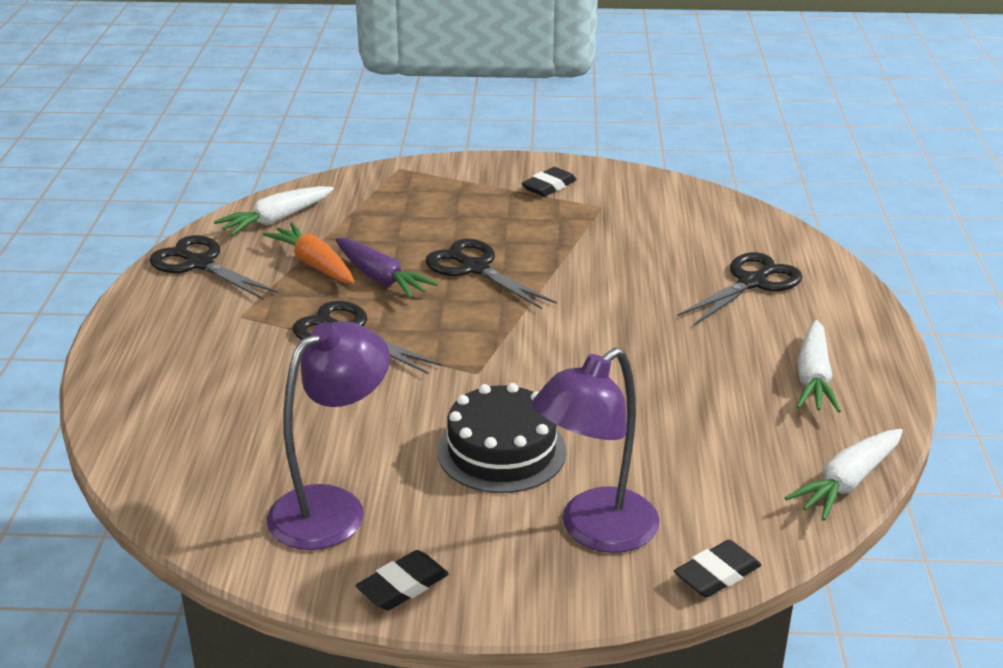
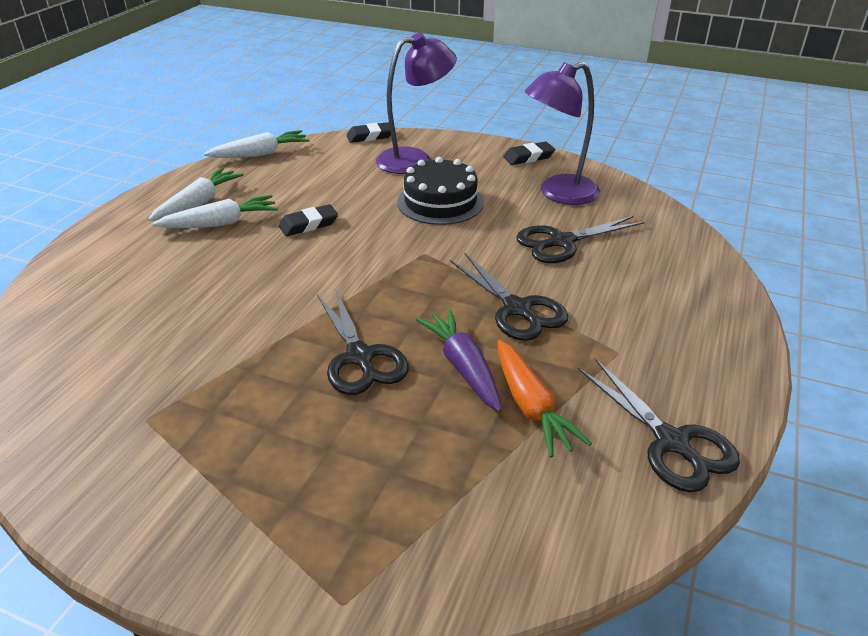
camera: 160 degrees left, 5 degrees up
(276, 220) = (568, 510): white carrot -> white carrot (221, 223)
(549, 186) = (166, 480): black eraser -> black eraser (308, 224)
(752, 282) = (131, 281): black scissors -> black scissors (562, 242)

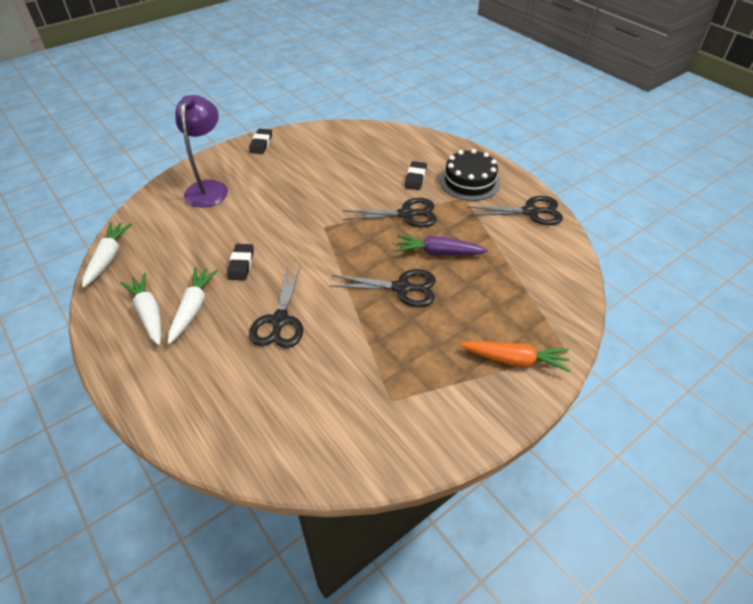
camera: 60 degrees left, 10 degrees up
(370, 136) = (151, 195): black eraser -> black eraser (415, 178)
(440, 202) = (274, 198): black cake -> black cake (469, 182)
(530, 406) = (482, 242): orange carrot -> orange carrot (514, 360)
(558, 193) = (313, 152): purple lamp -> none
(562, 242) = (362, 173): black scissors -> black scissors (280, 320)

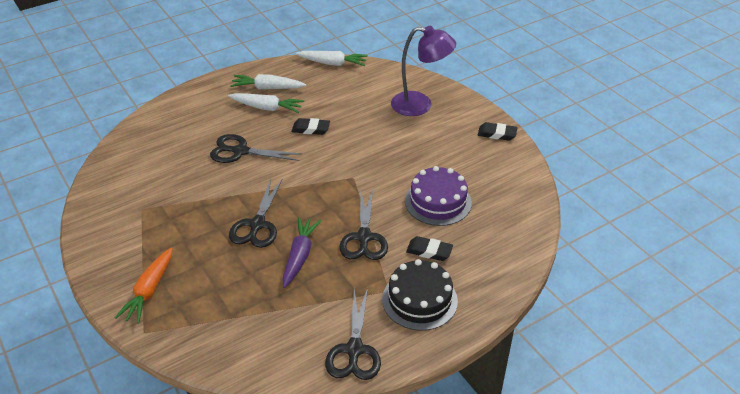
camera: 95 degrees right, 5 degrees down
(148, 313) = (267, 88): white carrot -> white carrot turned 150 degrees counterclockwise
(354, 175) = (438, 202): none -> purple cake

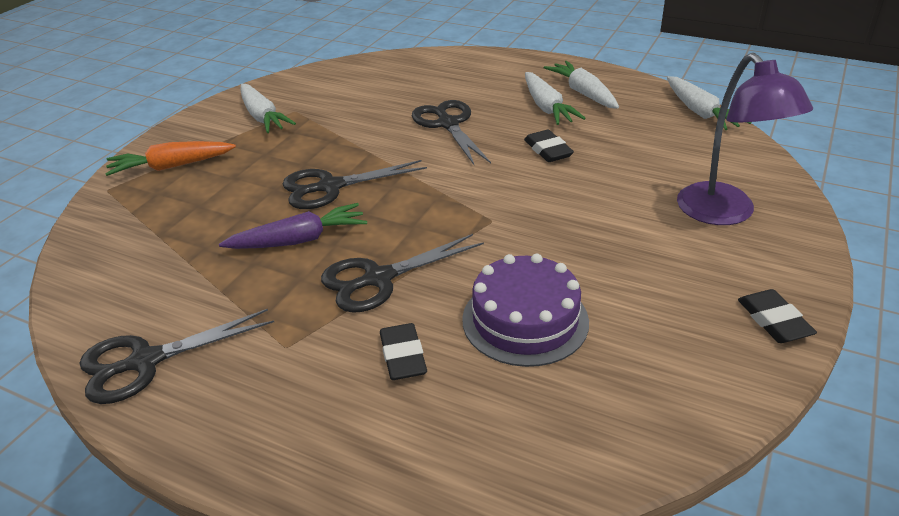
camera: 60 degrees right, 5 degrees down
(131, 226) = (262, 117): none -> white carrot
(419, 300) = (286, 389): black cake -> none

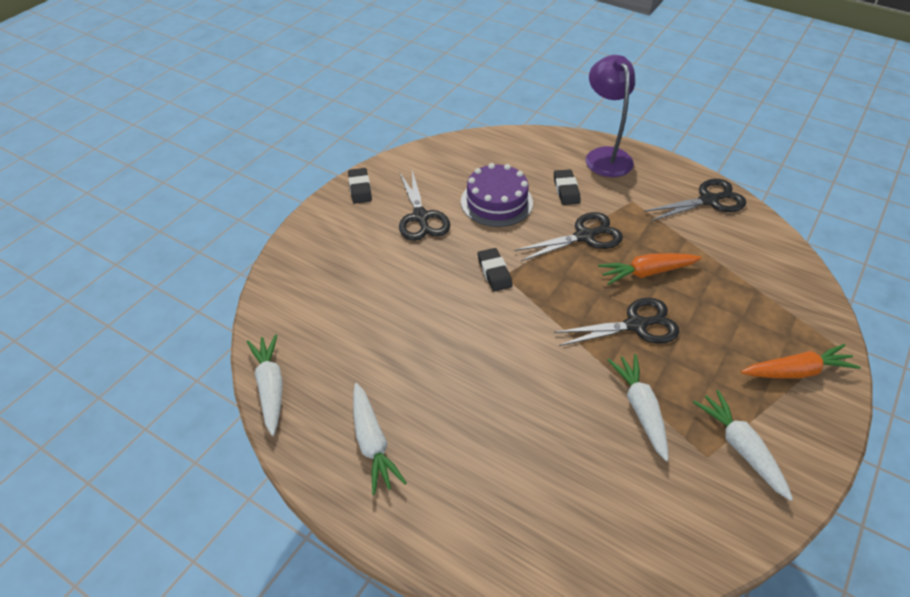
camera: 175 degrees left, 10 degrees up
(298, 240) = (647, 273): purple carrot -> orange carrot
(448, 124) = (531, 403): black scissors -> black scissors (421, 217)
(546, 107) = (421, 420): white carrot -> white carrot (640, 409)
(548, 150) = (441, 348): black eraser -> black eraser (494, 272)
(725, 213) = (335, 261): purple lamp -> purple lamp (605, 156)

